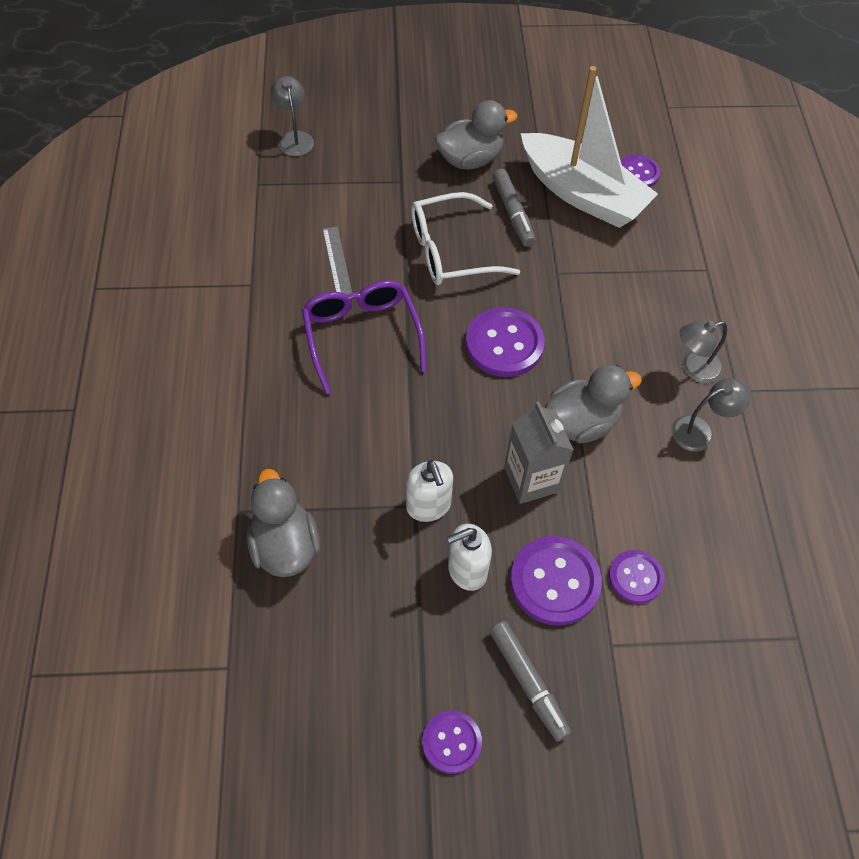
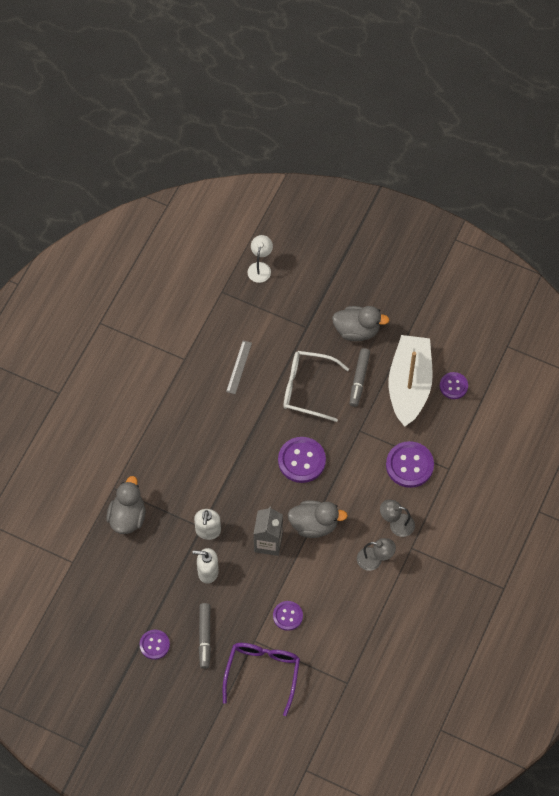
camera: 30 degrees right, 5 degrees up
(294, 138) = (260, 267): grey lamp -> white lamp
(361, 336) = (227, 419): purple glasses -> purple glasses (262, 673)
(555, 582) = (247, 598): purple button -> purple button (409, 465)
(582, 194) = (409, 385): white boat -> white boat turned 150 degrees counterclockwise

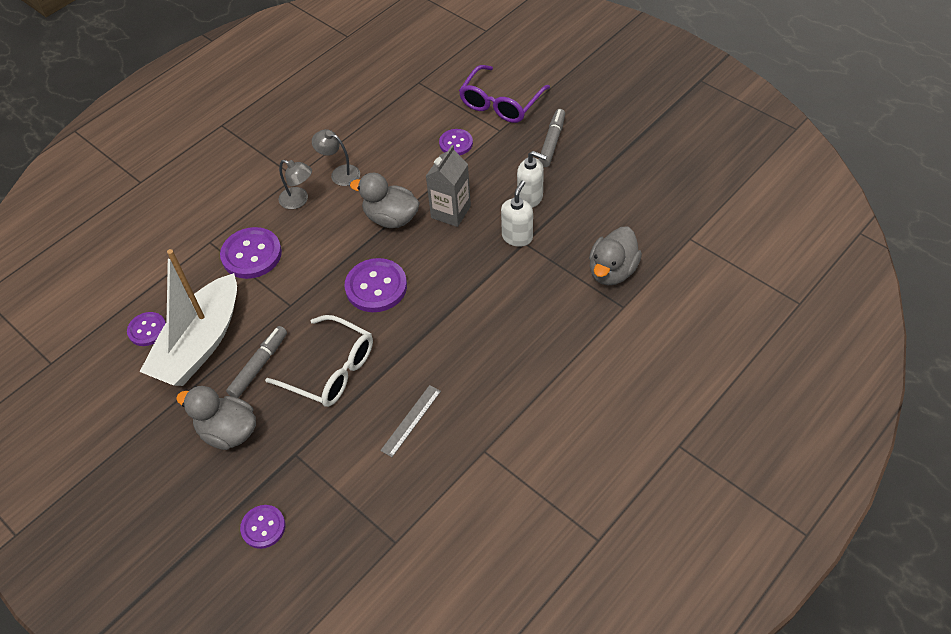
camera: 160 degrees left, 10 degrees down
(154, 645) = (609, 145): purple button -> purple button (263, 527)
(260, 267) = (321, 567): white lamp -> none

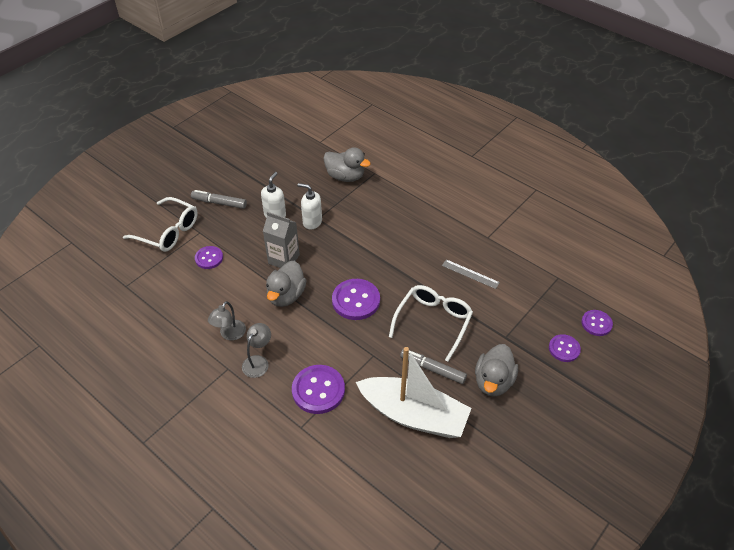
camera: 95 degrees left, 5 degrees down
(147, 330) = (401, 461): purple button -> purple button (596, 323)
(500, 103) = (168, 232): purple glasses -> white glasses

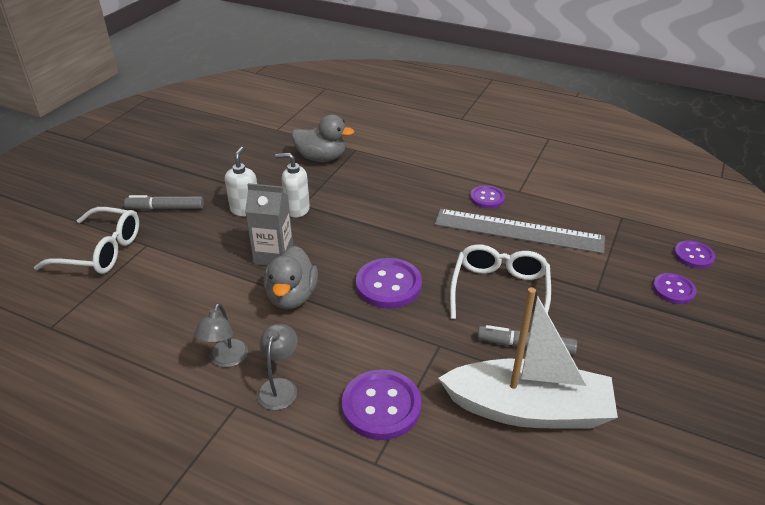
camera: 15 degrees left, 10 degrees down
(209, 258) = (168, 272): purple button -> purple button (487, 198)
(470, 274) = (518, 231): grey ruler -> grey ruler, size x2.17
(493, 381) = (610, 344): grey duck -> none

